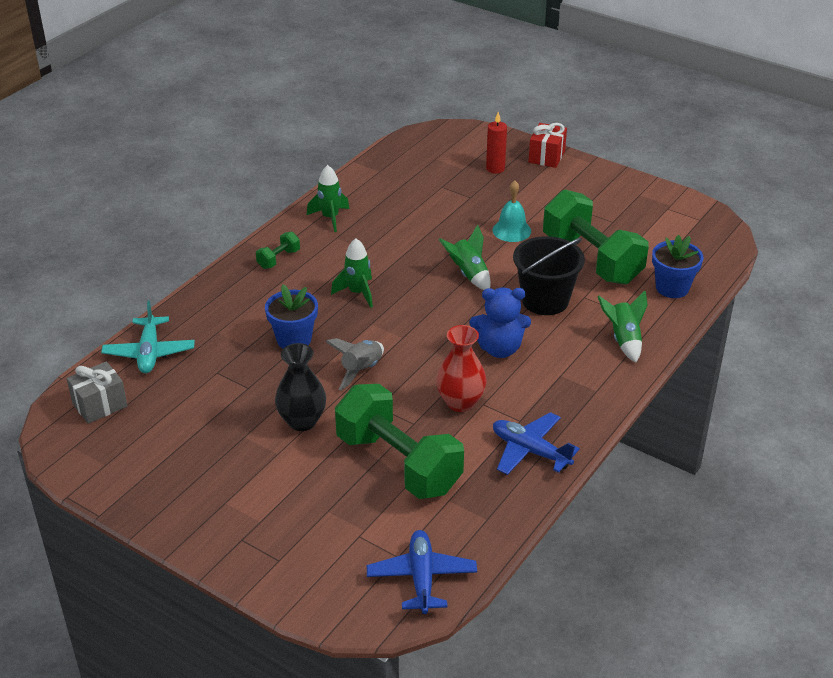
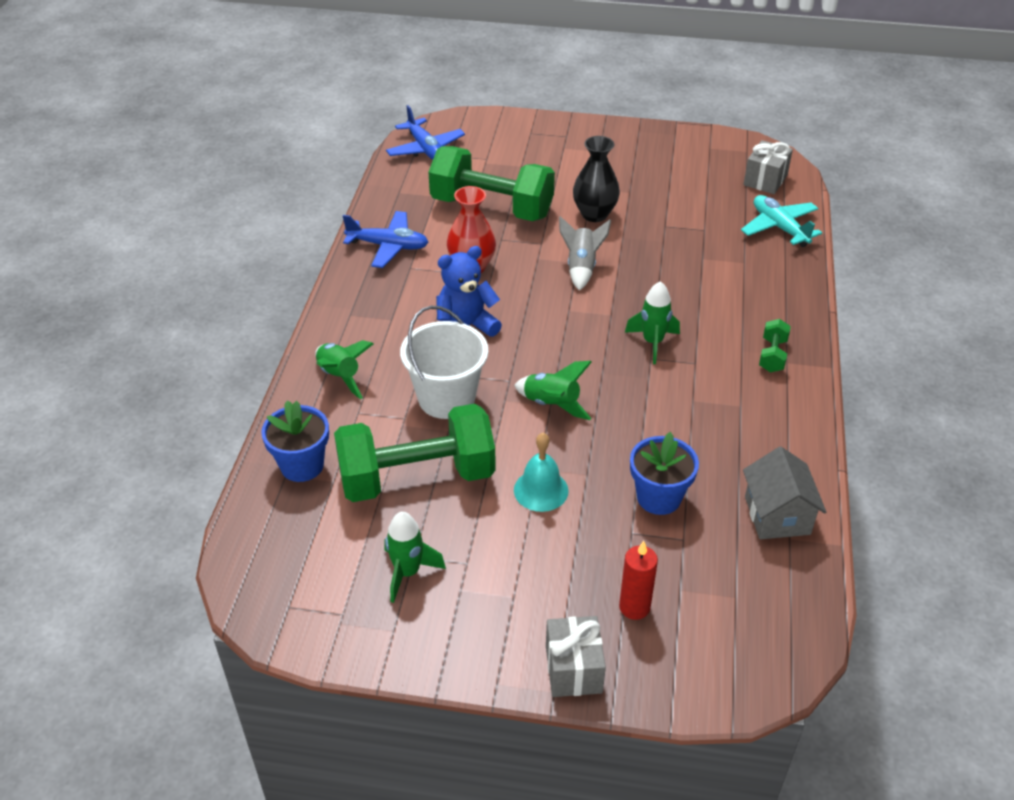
camera: 155 degrees right, 5 degrees up
(294, 339) = (668, 276): blue flower pot -> blue flower pot (658, 497)
(330, 218) = (774, 431): green rocket -> green rocket (408, 572)
(375, 181) = (777, 515): none -> grey house
(545, 300) = (446, 398): black bucket -> white bucket
(546, 156) = (573, 669): red gift -> grey gift
(592, 259) = (417, 477): green dumbbell -> green dumbbell turned 45 degrees counterclockwise

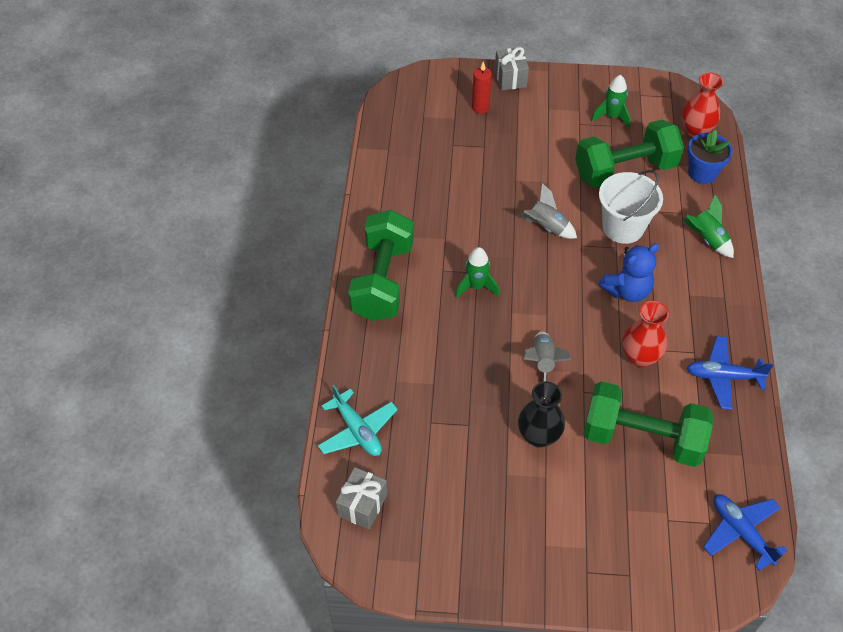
camera: 175 degrees right, 10 degrees up
(277, 536) = (696, 130): none -> red vase
(541, 490) = (543, 167): turquoise bell -> none
(552, 405) = (546, 227): green rocket -> grey rocket
(658, 497) = (468, 168): blue flower pot -> none
(772, 355) = (382, 281): green dumbbell -> green dumbbell, size x2.44
(777, 515) = (394, 162): grey house -> none

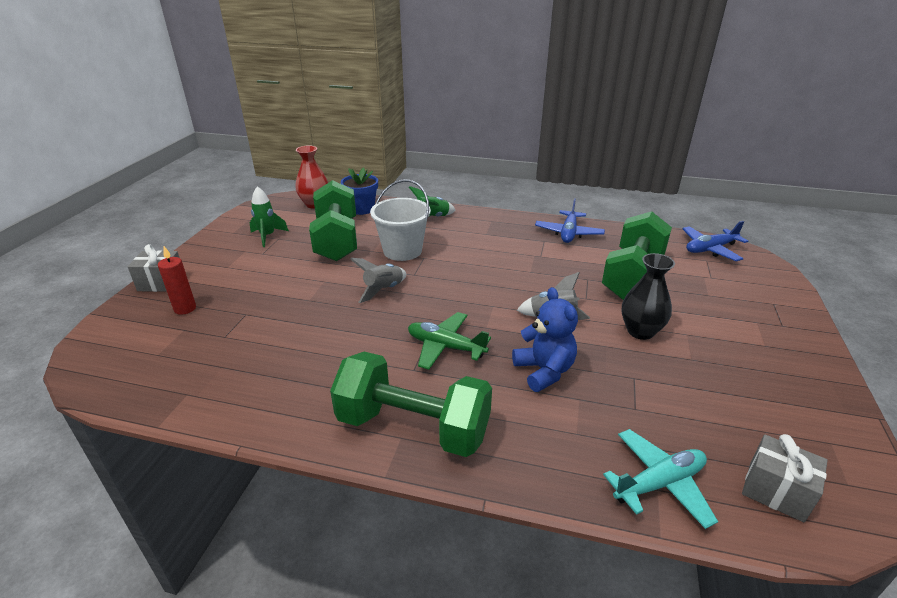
camera: 80 degrees left, 20 degrees down
(476, 286) = (445, 347): green rocket -> green plane
(627, 291) = (474, 259): blue teddy bear -> blue teddy bear (544, 371)
(640, 357) = (547, 264): red vase -> none

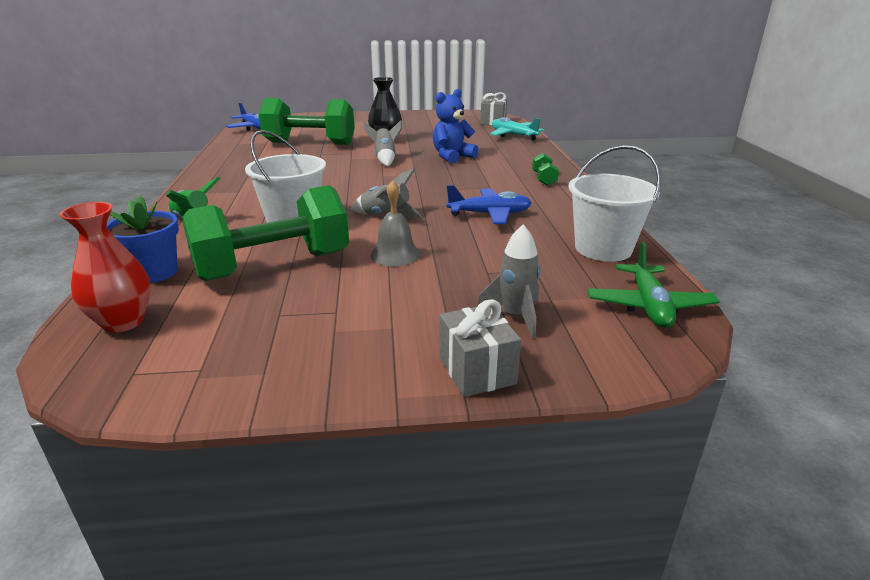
camera: 110 degrees left, 5 degrees down
(185, 308) = (515, 316): red candle -> grey rocket
(212, 389) = (603, 249): none -> white bucket
(267, 236) = (274, 327): green rocket -> none
(310, 282) = (395, 254): none -> grey bell
(413, 427) = (544, 179): green dumbbell -> green dumbbell, size x0.41
(445, 347) = (453, 182): green plane -> green plane (649, 306)
(568, 233) = (232, 163): blue plane -> blue plane (490, 214)

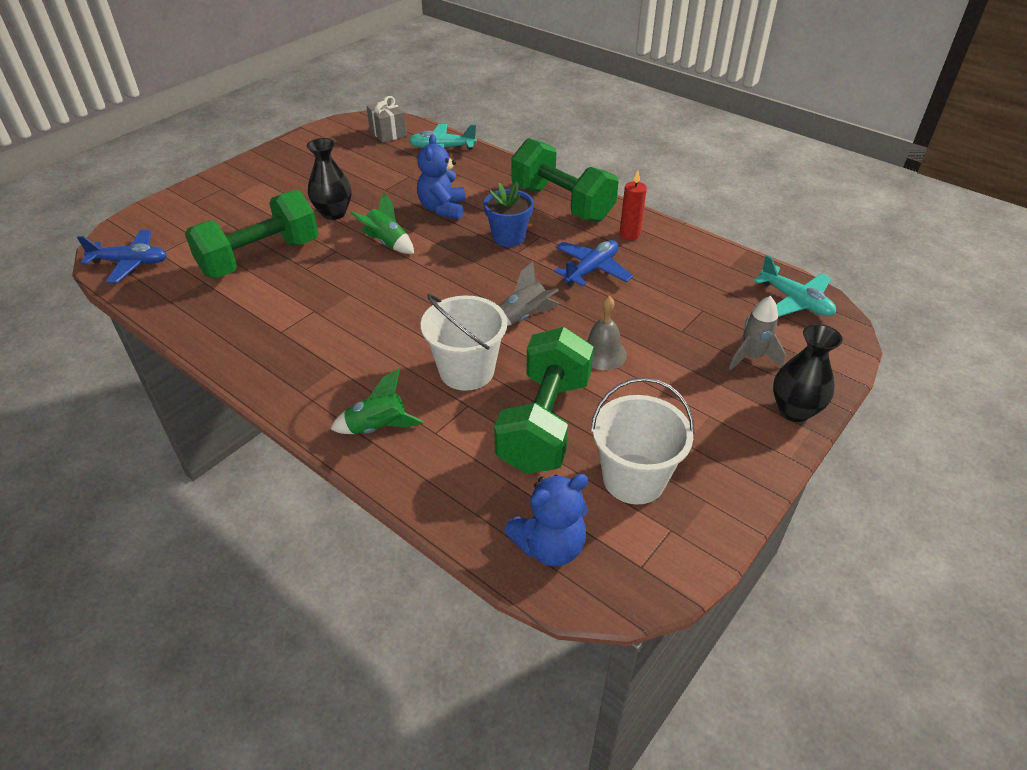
camera: 45 degrees left, 15 degrees up
(123, 322) = (549, 546): red vase -> blue teddy bear
(154, 272) = (471, 496): blue flower pot -> blue flower pot (508, 237)
(385, 159) = (387, 243): grey rocket -> green rocket
(476, 370) = (794, 410): grey gift -> black vase
(544, 179) = (562, 203): green dumbbell -> green dumbbell, size x2.44
(564, 209) = (629, 234): none -> red candle
(603, 249) = (708, 264): white bucket -> white bucket (634, 479)
(649, 306) = (795, 301): green plane -> turquoise plane

